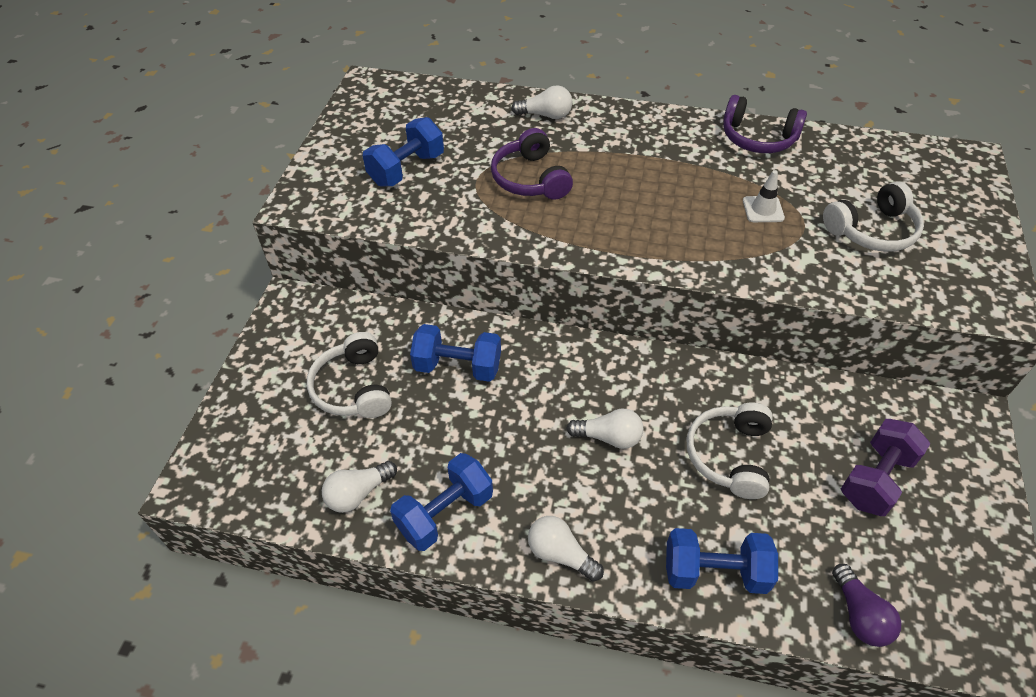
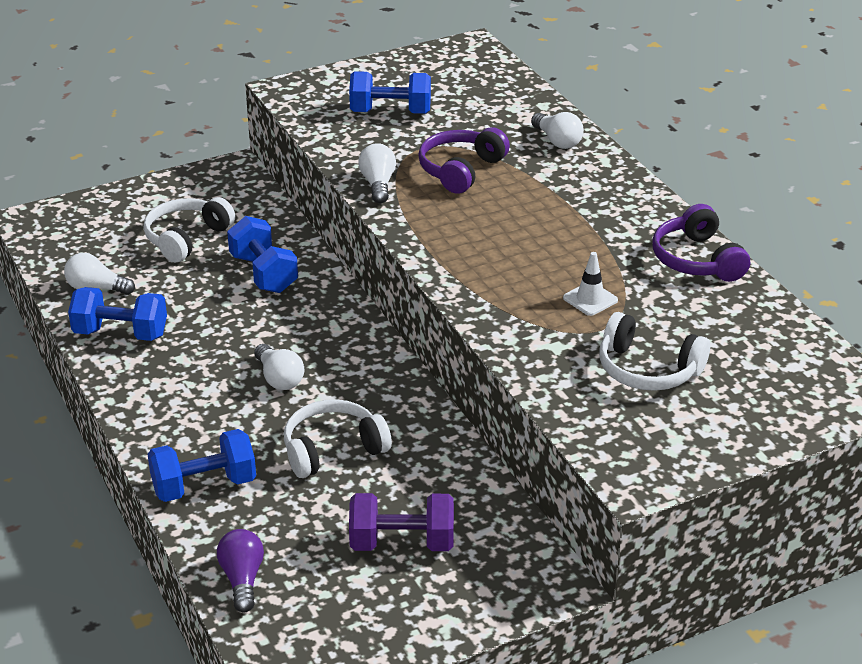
camera: 50 degrees right, 15 degrees down
(560, 554) = (141, 403): white light bulb -> white light bulb (378, 184)
(715, 572) = (204, 486): blue dumbbell -> blue dumbbell turned 75 degrees counterclockwise
(859, 615) = (242, 579): purple light bulb -> purple light bulb turned 135 degrees clockwise

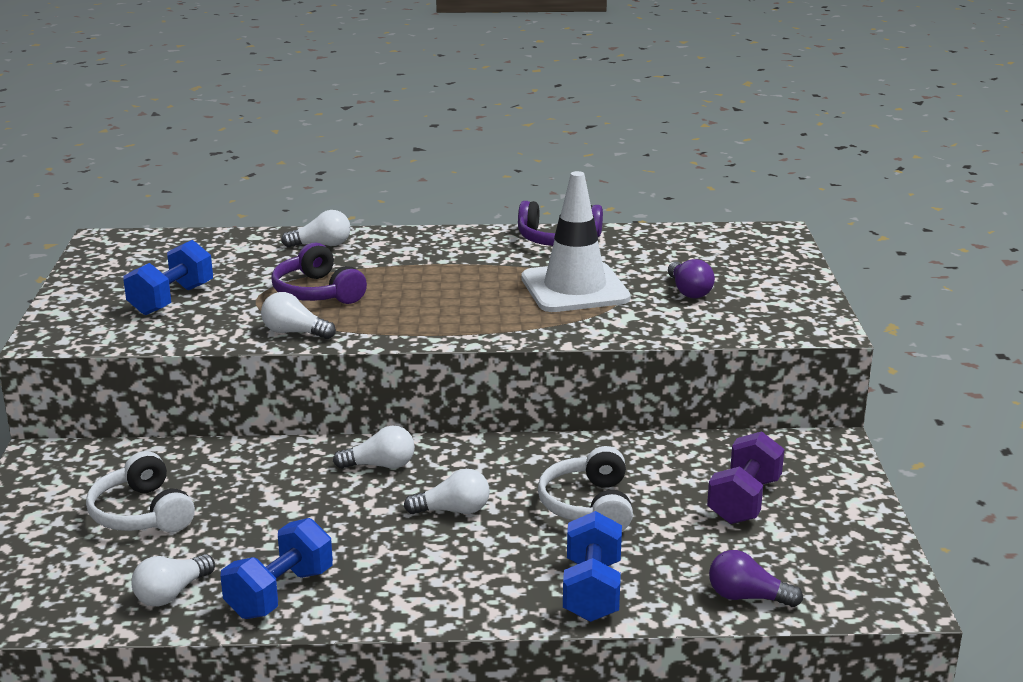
camera: 65 degrees left, 10 degrees down
(264, 273) = (264, 480): blue dumbbell -> none
(323, 320) = (380, 465): none -> white light bulb
(590, 299) = (575, 288): white traffic cone -> white traffic cone, size x2.37
(647, 370) = (688, 291): white headphones -> purple light bulb

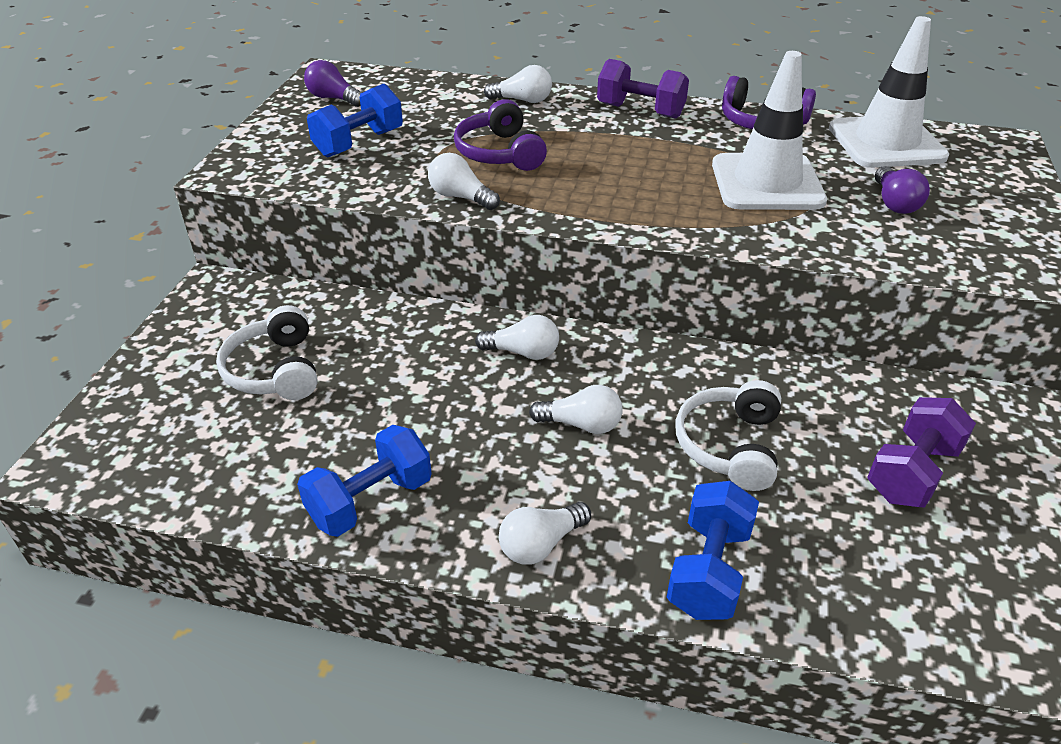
camera: 15 degrees right, 15 degrees up
(172, 593) = (264, 478): white light bulb -> white light bulb (541, 544)
(441, 242) = (640, 111): none -> purple dumbbell
(673, 244) = (886, 143): none -> white traffic cone
(747, 597) = (896, 621): purple light bulb -> purple light bulb (333, 98)

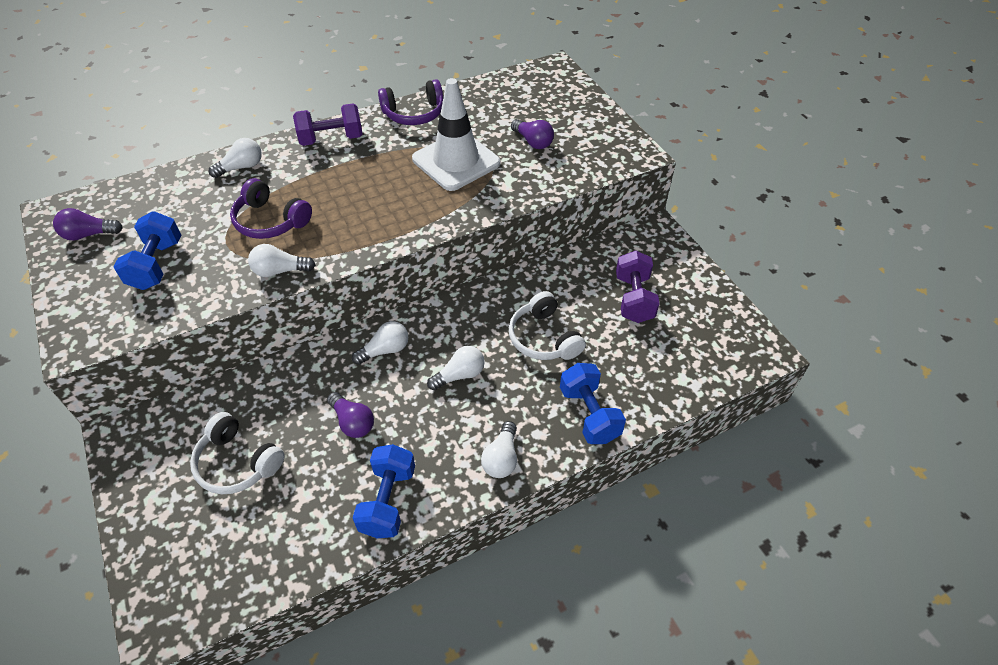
camera: 40 degrees left, 10 degrees up
(417, 400) = (352, 422): none -> purple light bulb
(886, 143) = (495, 97): white traffic cone -> none

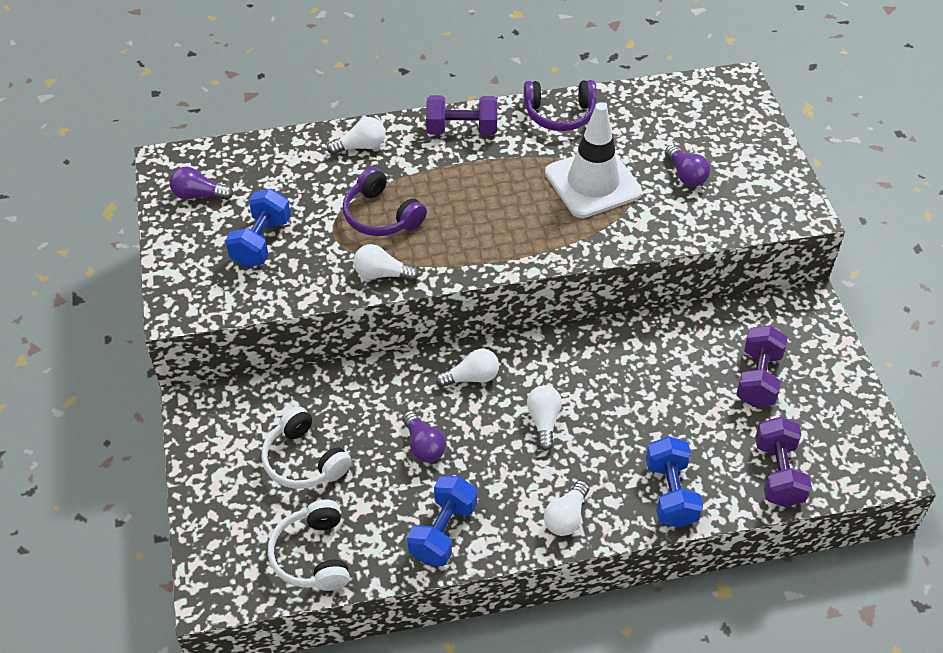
camera: 15 degrees right, 0 degrees up
(459, 375) = (543, 421): white light bulb -> white light bulb turned 75 degrees counterclockwise
(543, 338) = (644, 401): white headphones -> white headphones (312, 555)
(676, 375) = (778, 473): none -> purple dumbbell

